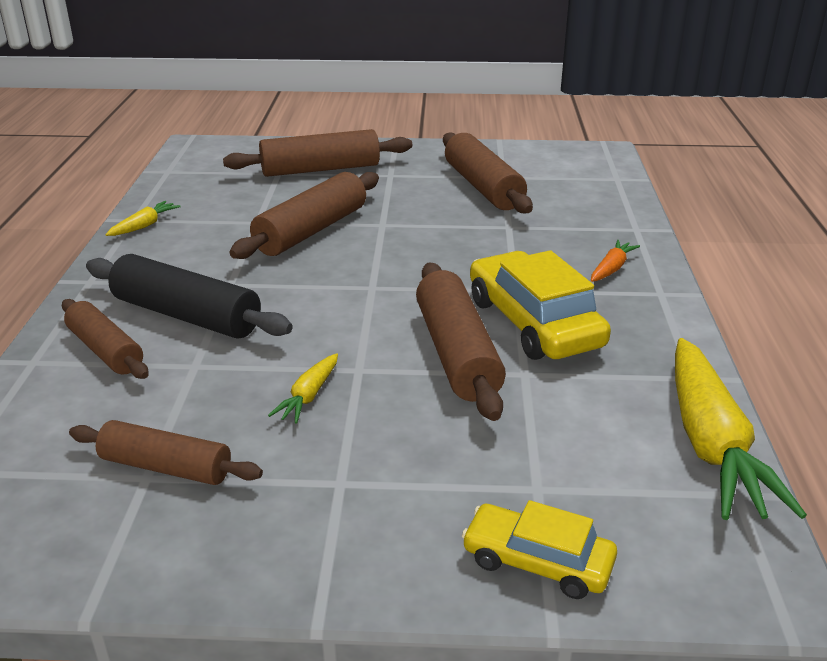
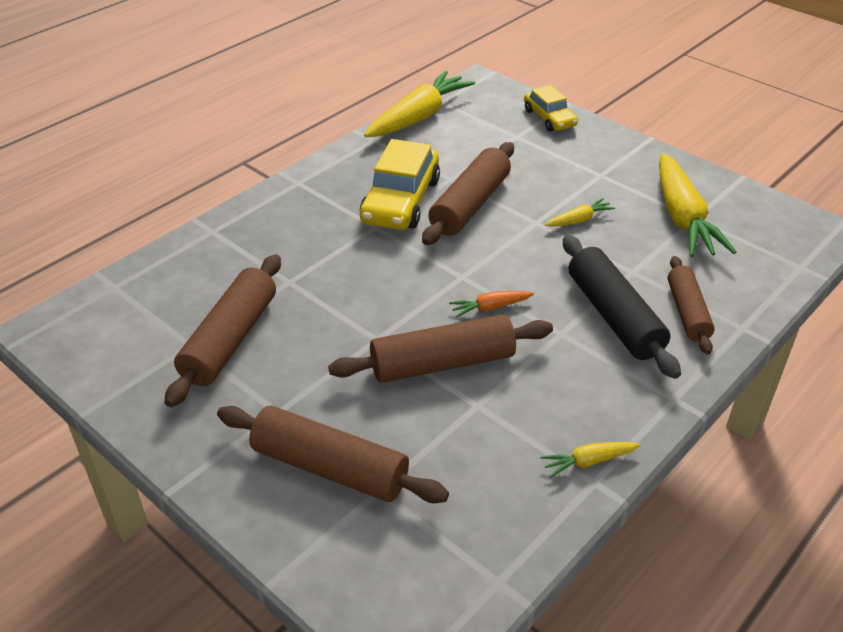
camera: 140 degrees left, 10 degrees up
(166, 467) = (682, 218): brown rolling pin -> yellow carrot
(611, 268) = (291, 211): orange carrot -> orange carrot (490, 307)

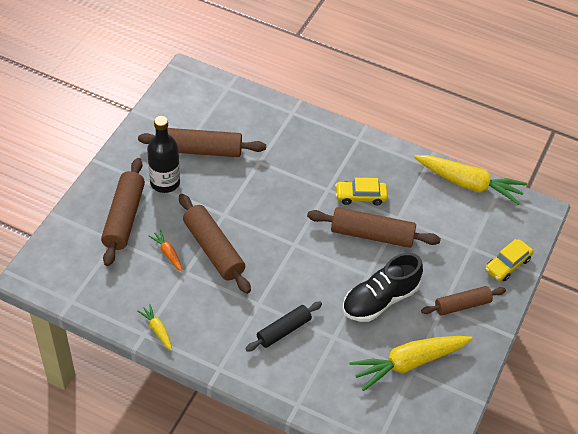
camera: 70 degrees right, 10 degrees up
(276, 398) = (165, 182): none -> black bottle
(400, 201) = (360, 196): yellow car -> yellow car, size x0.60
(490, 307) = (269, 264): orange carrot -> orange carrot (168, 253)
(579, 220) = (380, 300): yellow carrot -> black shoe
(614, 316) = (283, 330): black rolling pin -> black rolling pin, size x0.65
(687, 312) = (302, 372): brown rolling pin -> brown rolling pin (462, 305)

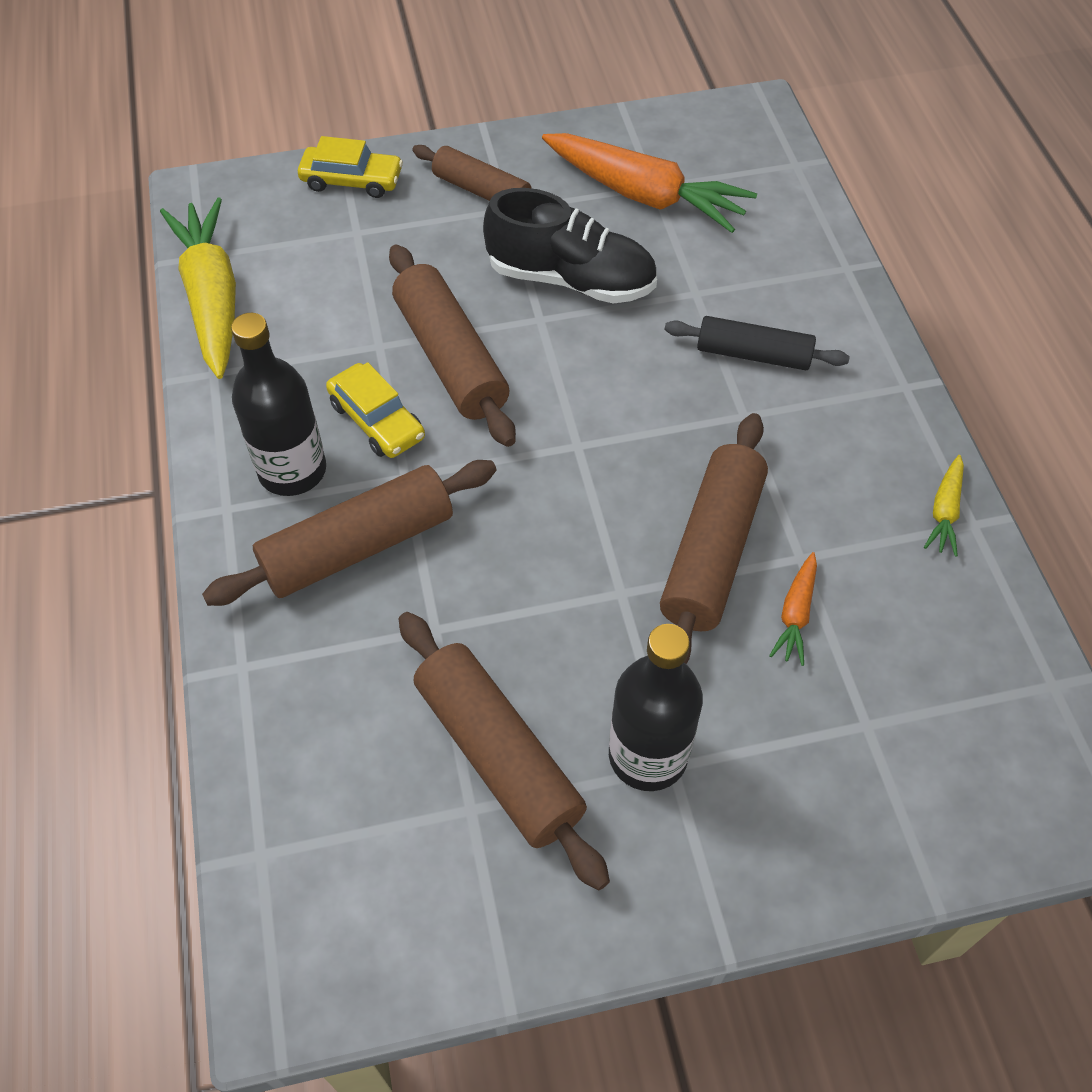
camera: 125 degrees left, 5 degrees up
(124, 217) = (802, 756): brown rolling pin -> brown rolling pin (358, 546)
(359, 162) = (292, 471): none -> black bottle
(409, 363) = (644, 195): yellow carrot -> orange carrot

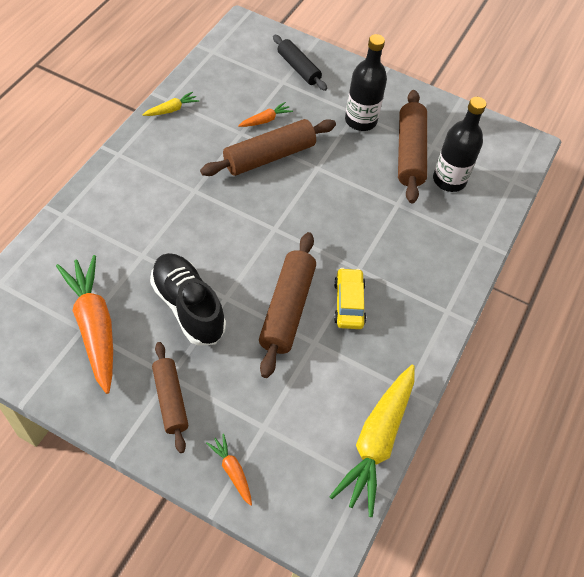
camera: 145 degrees left, 0 degrees up
(292, 471) = (405, 307): black bottle -> black bottle (449, 180)
(352, 180) = (232, 471): yellow car -> orange carrot
(358, 546) = (402, 254): brown rolling pin -> none
(753, 354) = (157, 210): black rolling pin -> black rolling pin (298, 68)

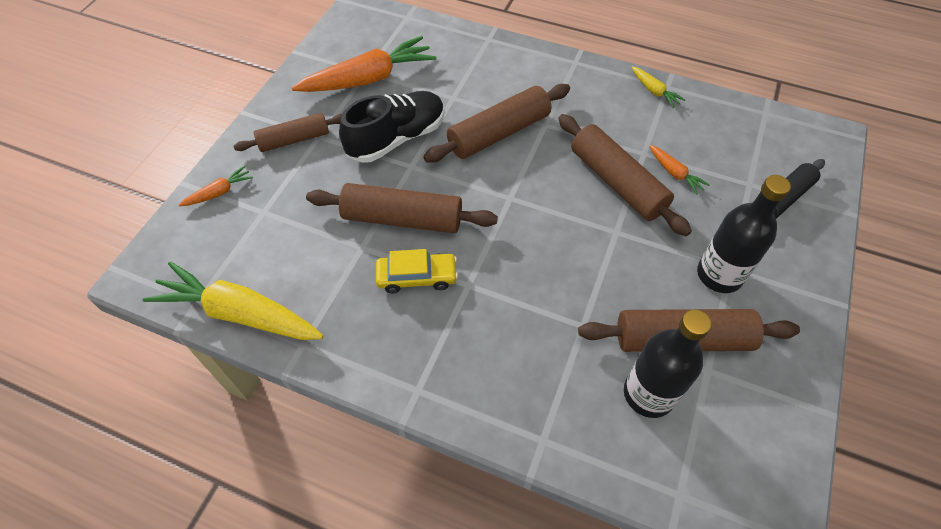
camera: 90 degrees right, 0 degrees up
(198, 225) = (499, 133): none -> brown rolling pin

